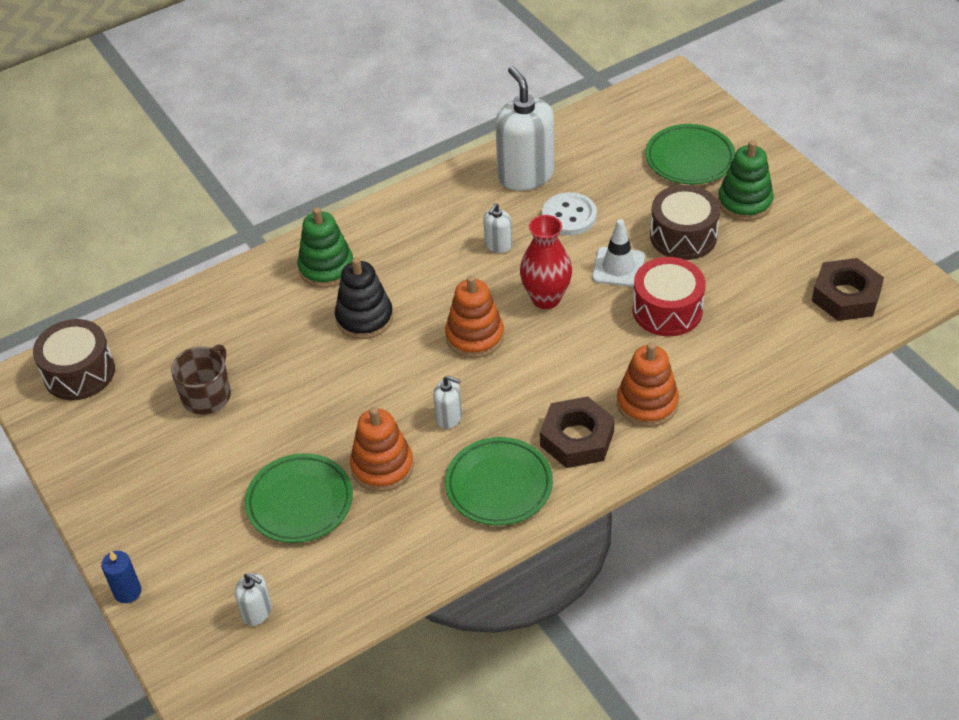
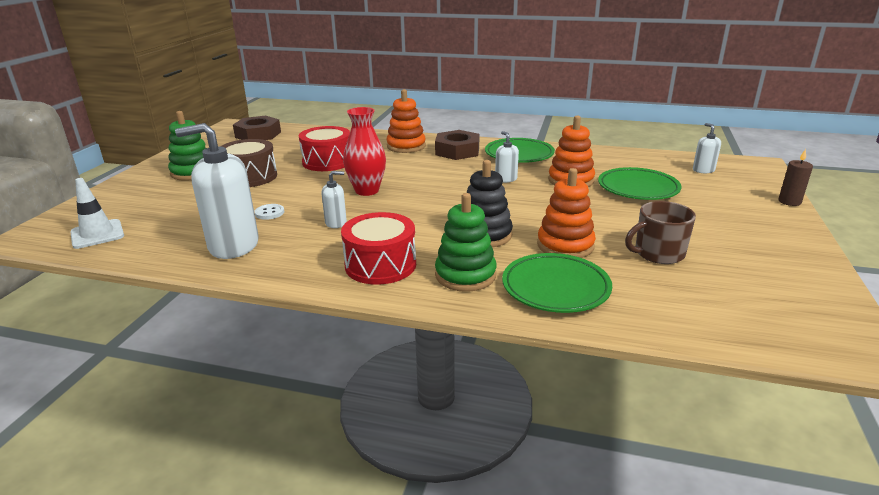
camera: 135 degrees left, 20 degrees down
(79, 373) = (782, 324): brown drum -> none
(127, 592) = (789, 202): blue candle -> brown candle
(396, 235) = (380, 265): none -> red drum
(475, 336) = (435, 196): orange stacking toy -> orange stacking toy (565, 245)
(525, 175) = (233, 245): white soap dispenser -> white soap dispenser turned 60 degrees clockwise
(569, 216) = (269, 213): white button -> white button, size x0.57
(618, 267) = (306, 183): white traffic cone -> white traffic cone (97, 234)
(689, 159) = (153, 199): green plate -> green plate (555, 288)

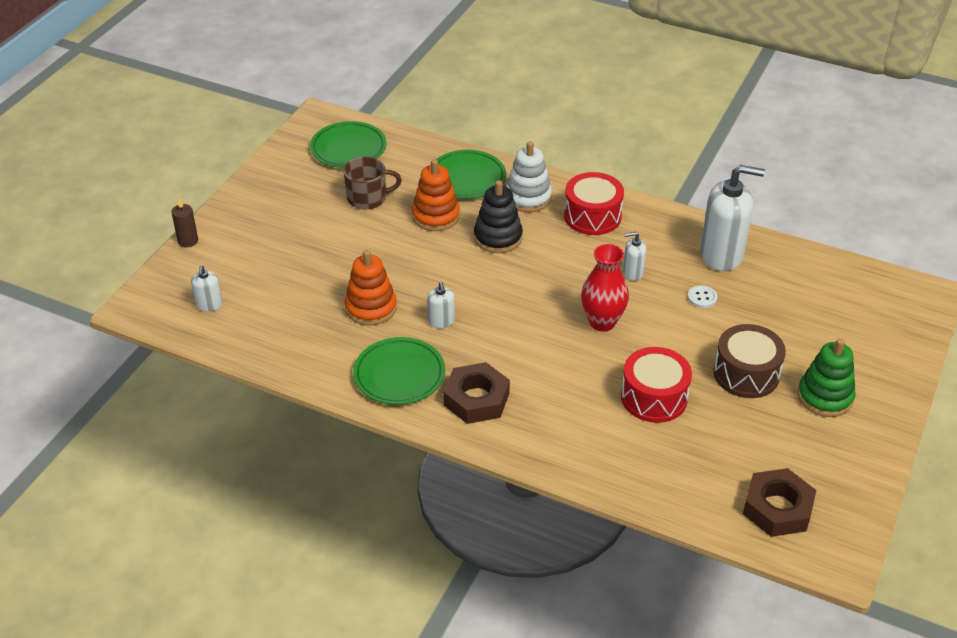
camera: 170 degrees left, 15 degrees up
(97, 234) = (859, 288): white traffic cone -> none
(406, 146) = (544, 425): orange stacking toy -> none
(465, 275) = (528, 198): green stacking toy -> white stacking toy
(638, 188) = (311, 282): green plate -> green plate (348, 149)

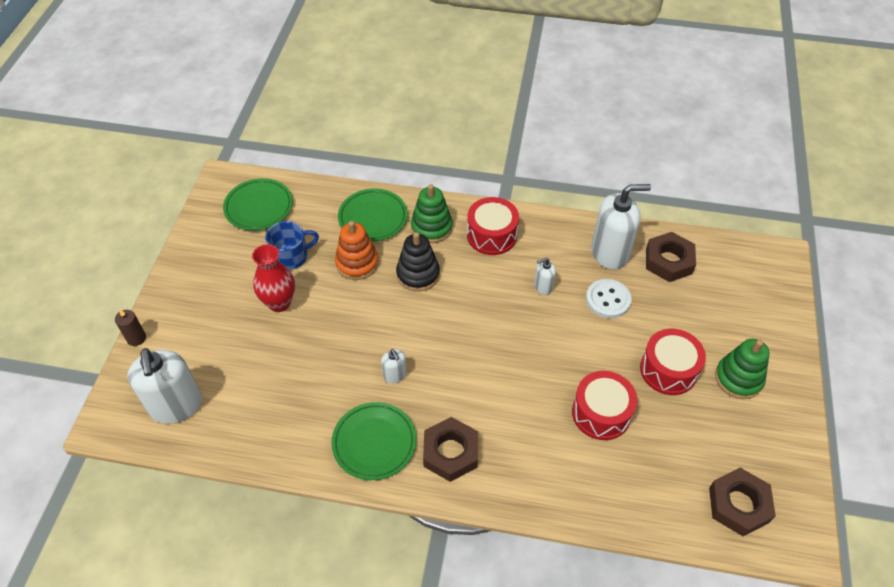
camera: 15 degrees left, 10 degrees up
(209, 305) = (176, 406): white soap dispenser -> white soap dispenser, size x2.12
(368, 198) = (291, 256): brown mug -> blue mug
(371, 308) = (327, 375): orange stacking toy -> none
(528, 198) = (431, 227): white stacking toy -> green stacking toy
(602, 322) = (533, 344): red vase -> red vase (279, 303)
(702, 298) = (608, 300): white button -> white button, size x1.75
(746, 374) = (668, 370): brown drum -> red drum
(787, 275) = (668, 261): none -> brown nut

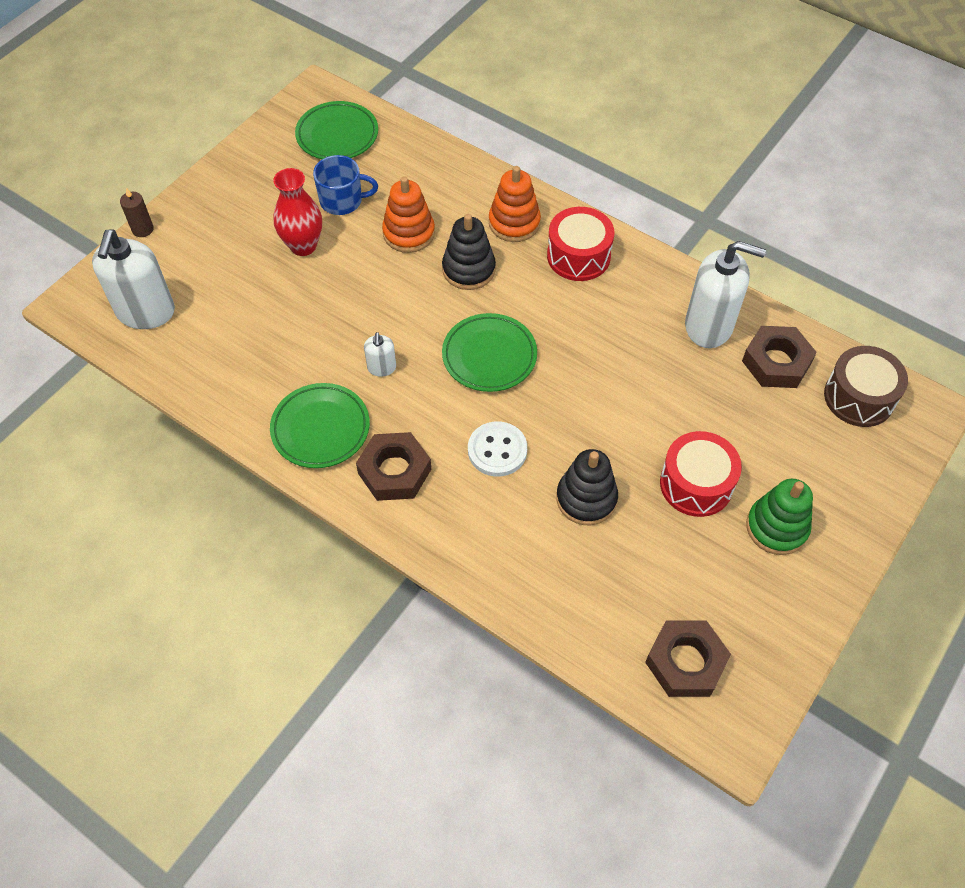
camera: 25 degrees right, 5 degrees up
(373, 218) = (454, 189): green plate -> green plate (489, 356)
(431, 227) = (514, 223): green stacking toy -> orange stacking toy
(543, 286) = (604, 335): white soap dispenser -> none
(601, 413) = (586, 499): red drum -> black stacking toy
(608, 300) = (672, 378): white button -> white button (497, 450)
(734, 265) = (859, 397): none -> brown drum

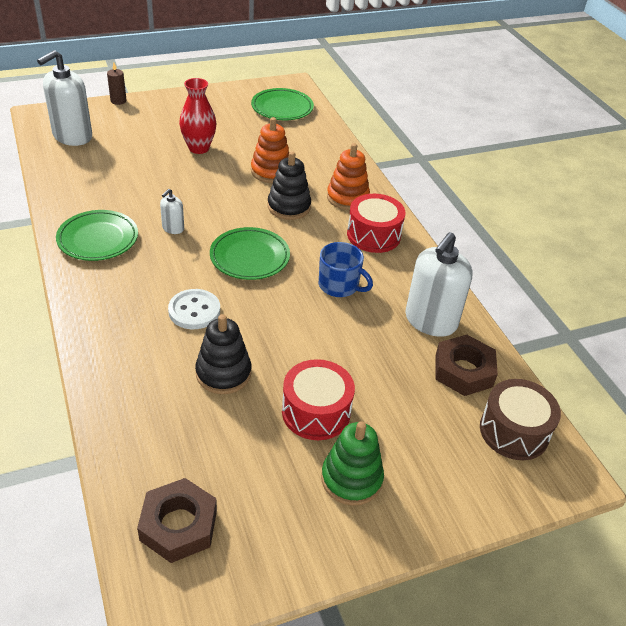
camera: 30 degrees right, 15 degrees down
(342, 201) = (248, 138): blue mug -> blue mug (339, 285)
(394, 471) = (115, 285): brown nut -> none
(709, 326) = (430, 321): white soap dispenser -> white soap dispenser turned 75 degrees clockwise

